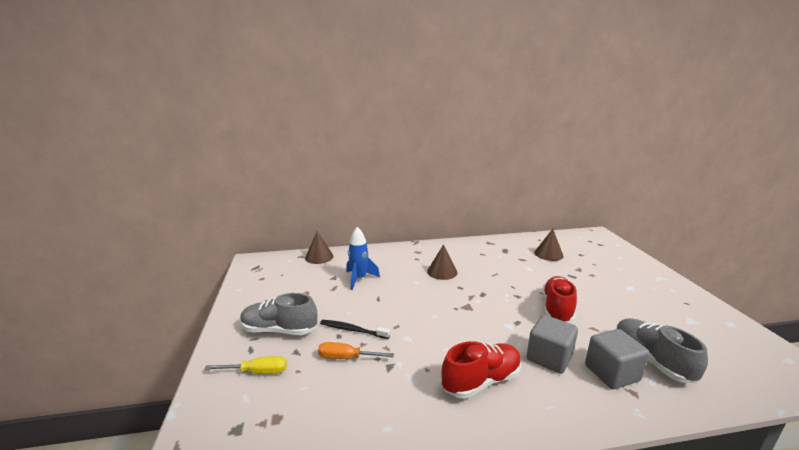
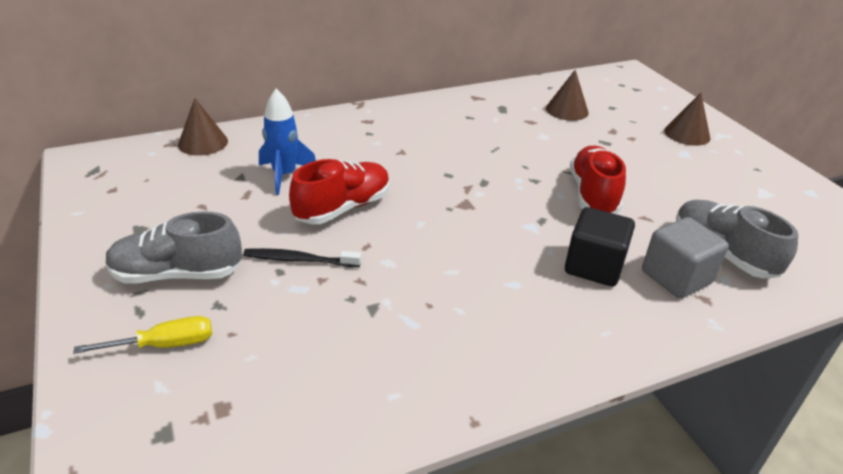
camera: 15 degrees left, 15 degrees up
(347, 358) = (303, 304): orange screwdriver -> none
(442, 272) = (414, 152): brown cone -> brown cone (687, 134)
(481, 381) = (509, 311): red shoe -> red shoe (343, 208)
(549, 358) = (594, 266): grey cube -> black cube

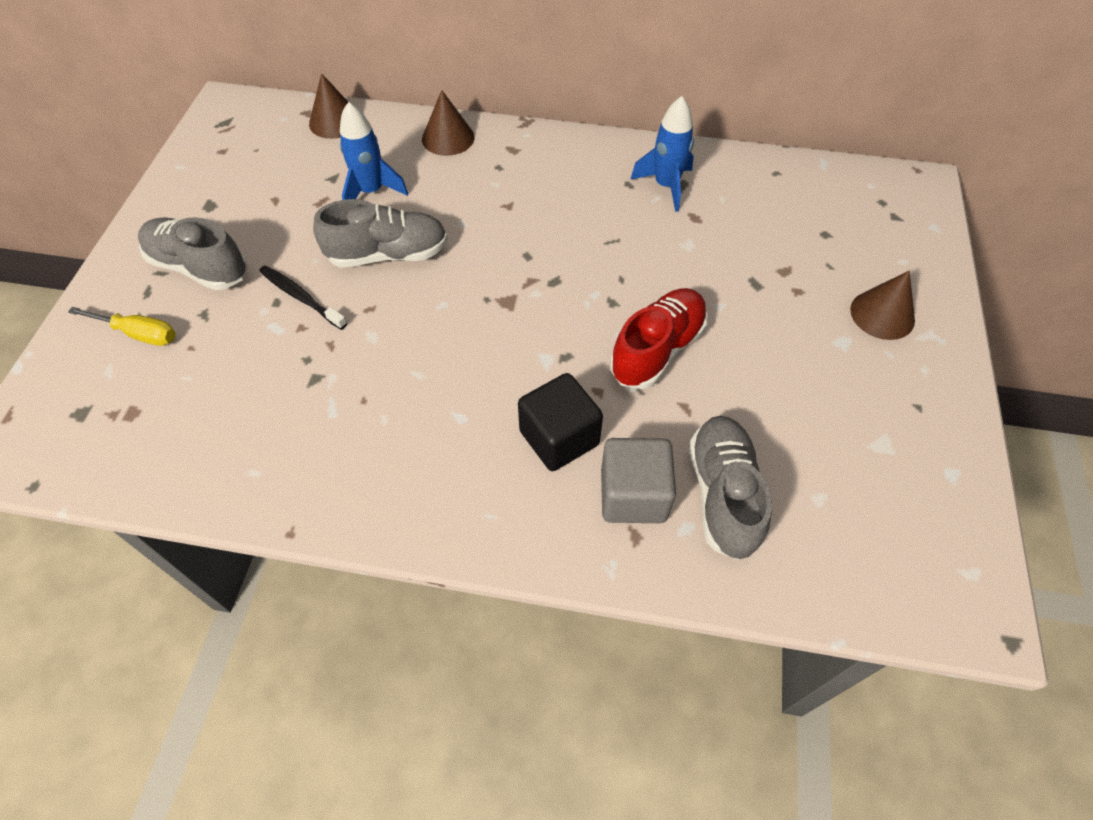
camera: 35 degrees right, 20 degrees up
(343, 208) = (388, 254): red shoe -> grey shoe
(494, 111) = (666, 186): none -> blue rocket
(567, 110) = (759, 217): brown cone -> brown cone (448, 138)

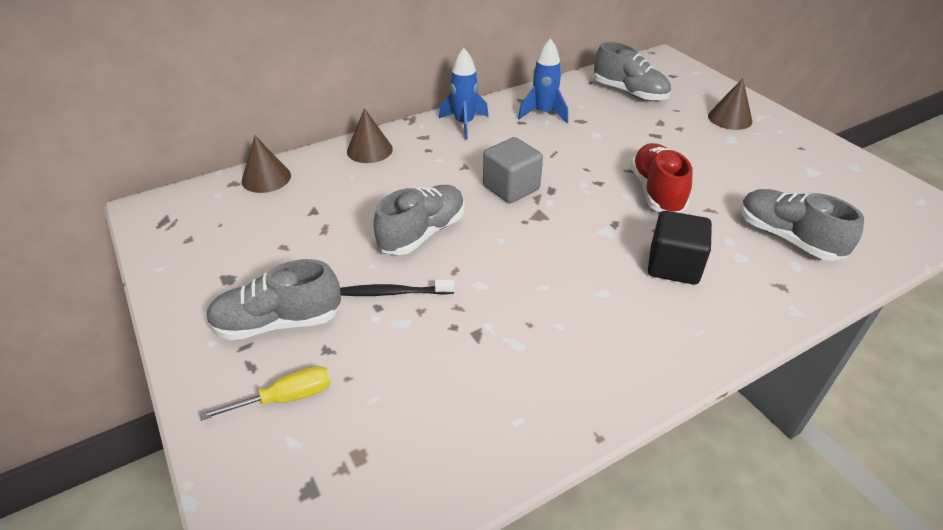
camera: 40 degrees left, 15 degrees down
(371, 192) = (357, 204): blue rocket -> blue rocket (464, 124)
(633, 495) = (751, 267): grey cube -> grey cube (511, 188)
(803, 211) = (629, 93): none -> grey shoe

